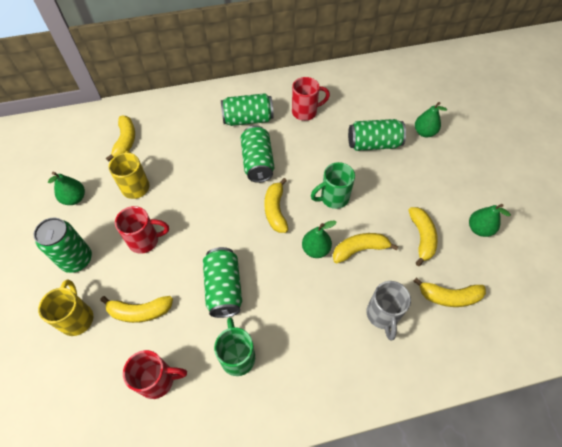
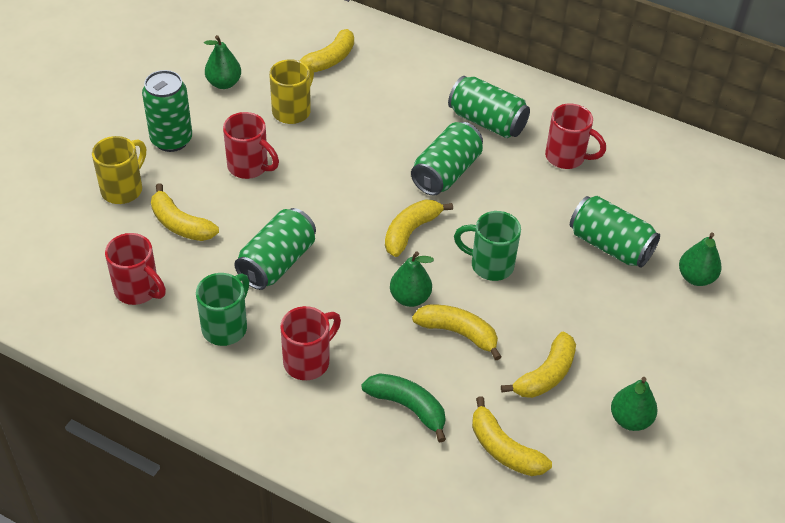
camera: 40 degrees right, 10 degrees down
(305, 335) = (308, 361): none -> red mug
(382, 315) = (408, 407): grey mug -> green banana

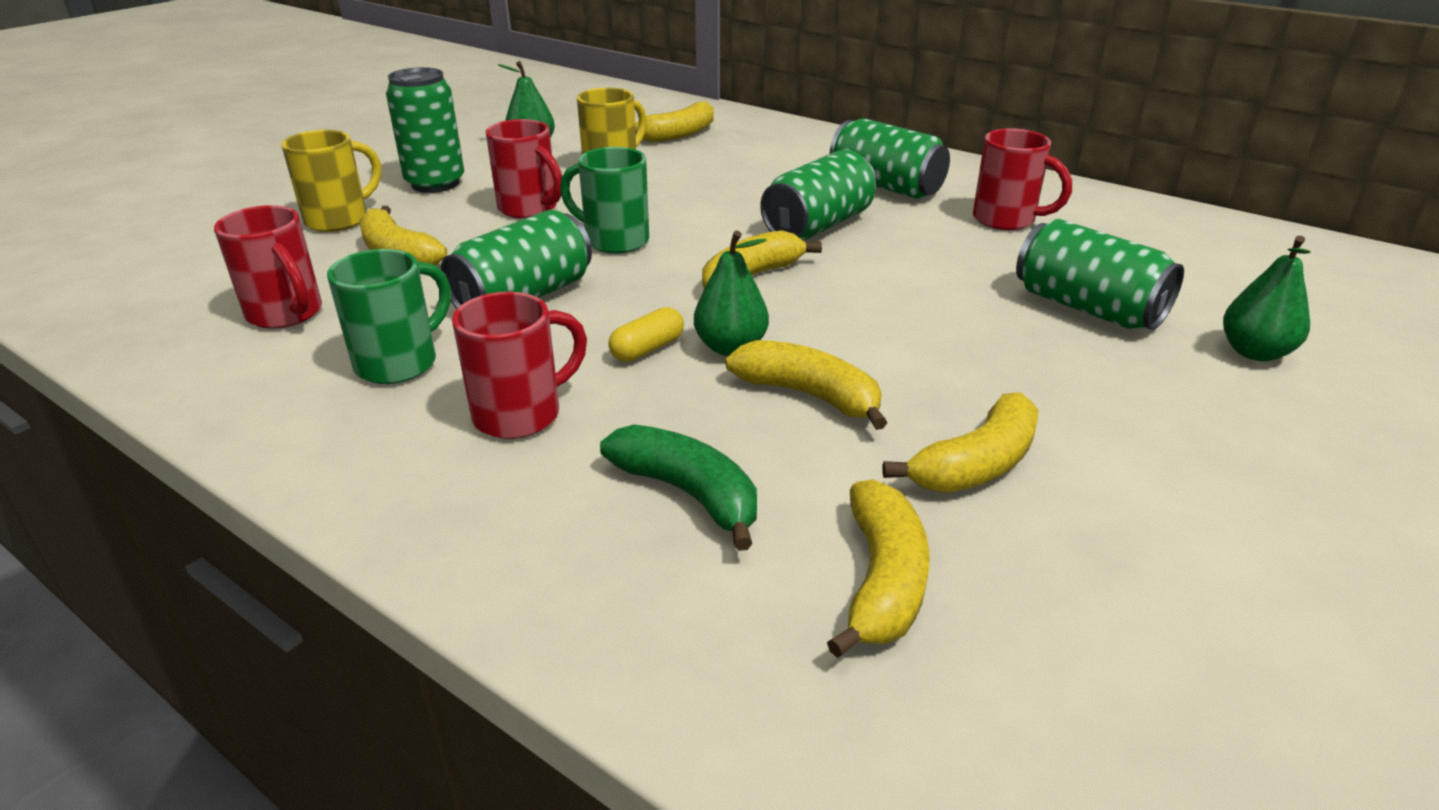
camera: 10 degrees right, 15 degrees down
(363, 303) = (647, 349): none -> yellow capsule
(490, 265) = (876, 318): green mug -> green mug (614, 241)
(504, 449) = (882, 581): yellow banana -> yellow banana turned 135 degrees counterclockwise
(630, 419) = (1168, 550): green pear -> none

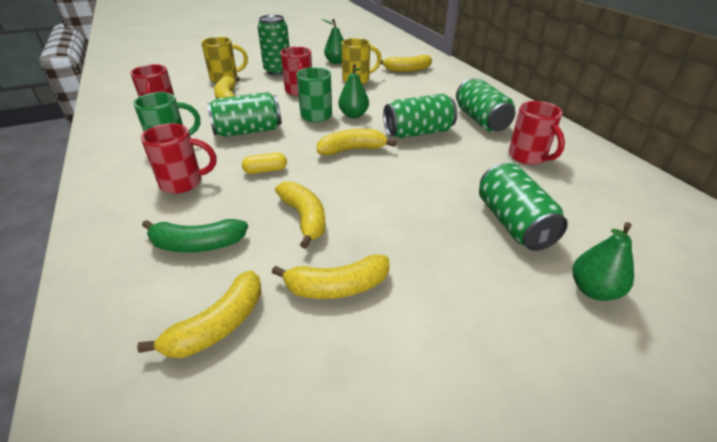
camera: 30 degrees right, 5 degrees up
(688, 493) = (197, 244): green banana -> green banana turned 105 degrees clockwise
(731, 347) = (300, 182): green pear -> green pear (353, 115)

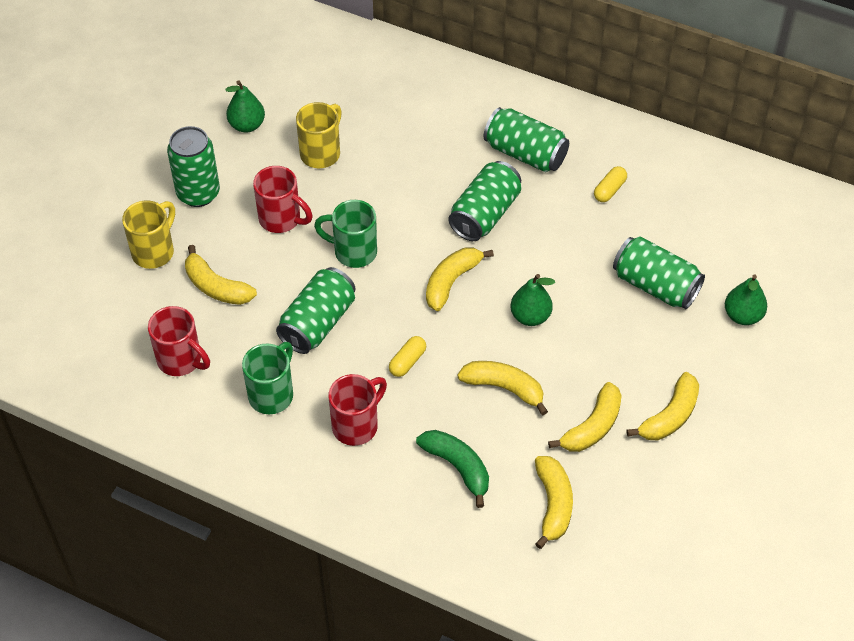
camera: 40 degrees left, 15 degrees up
(197, 244) = (458, 467): green banana -> green banana turned 90 degrees counterclockwise
(353, 115) = (393, 226): green pear -> green pear (530, 316)
(407, 70) = (355, 91): yellow banana -> yellow banana (670, 416)
(528, 157) = (609, 190): red mug -> yellow capsule

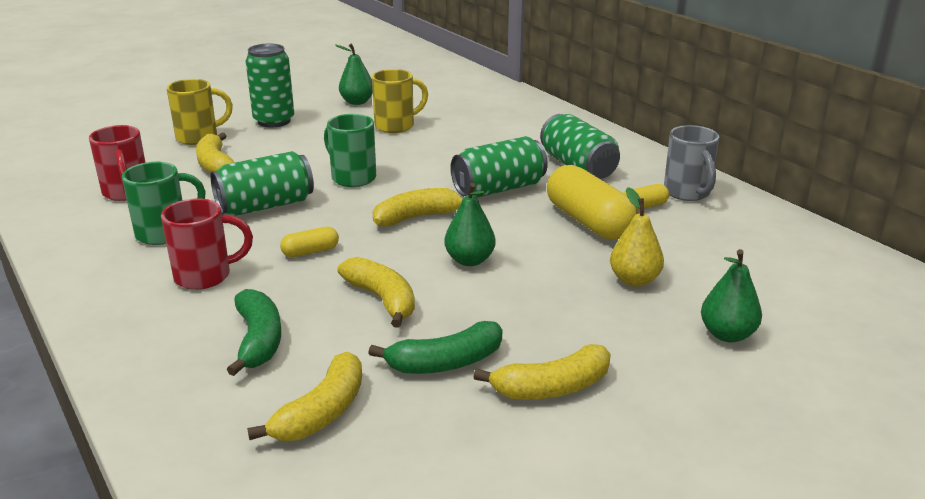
camera: 30 degrees right, 25 degrees down
(281, 219) = (317, 147): red mug -> none
(582, 229) = (588, 222): none -> yellow capsule
(592, 427) = (445, 363): yellow banana -> green banana
(631, 156) = (687, 193): none -> grey mug
(655, 286) = (634, 280): green can -> yellow pear

